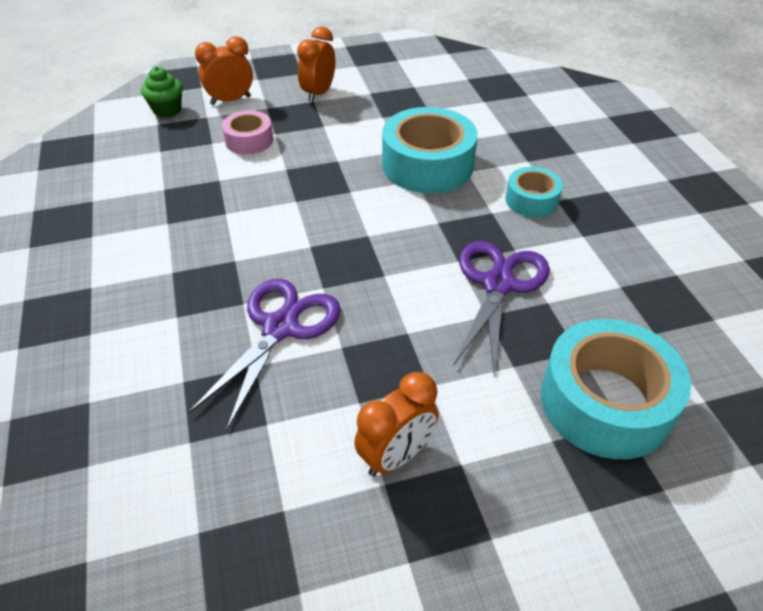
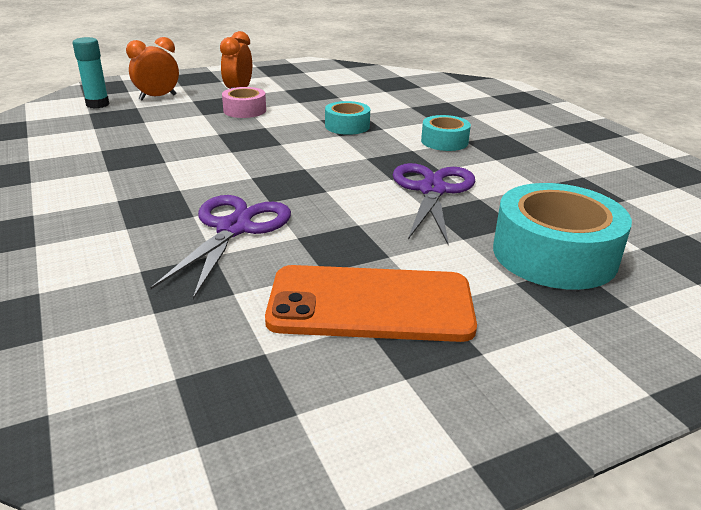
camera: 10 degrees left, 15 degrees down
(167, 110) = (97, 104): green cupcake -> turquoise glue stick
(249, 140) = (179, 119): pink tape -> pink tape (244, 110)
(396, 456) = (370, 304): orange clock -> orange phone
(427, 165) = (347, 126): turquoise tape -> turquoise tape, size x0.54

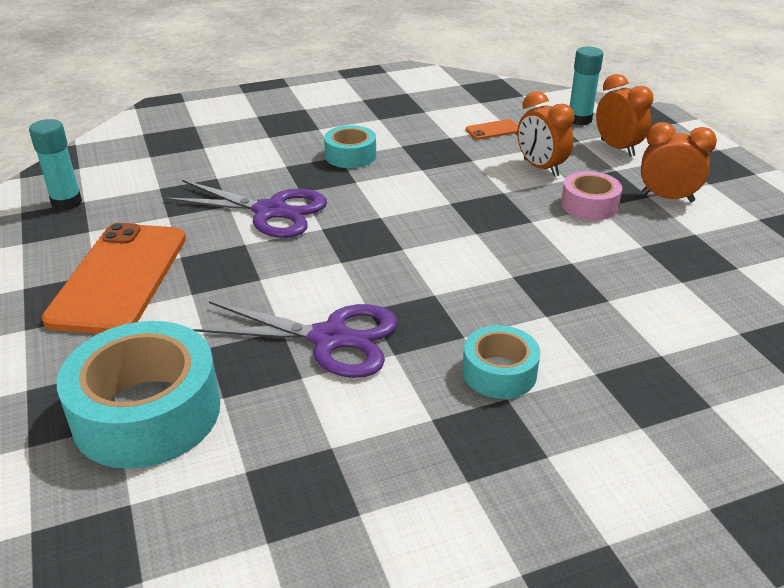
camera: 95 degrees right, 5 degrees up
(97, 133) = (493, 130): none -> orange phone
(177, 395) = (66, 202): none -> turquoise glue stick
(181, 120) = (540, 168): none -> orange clock
(347, 126) = (548, 284): turquoise tape -> turquoise tape (350, 156)

